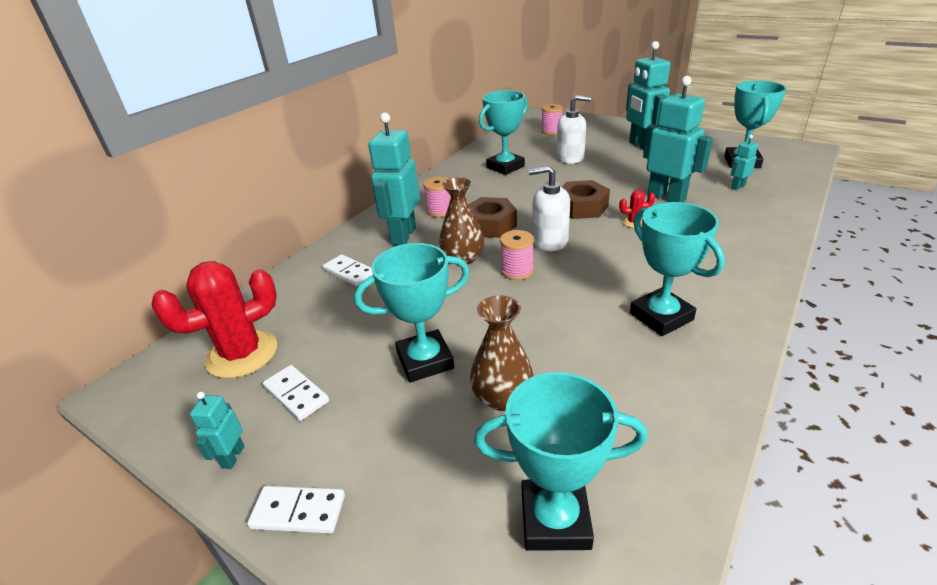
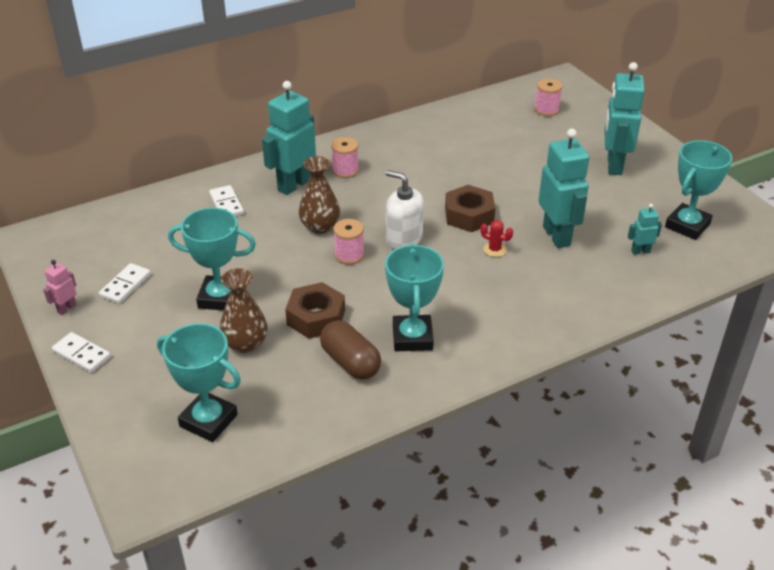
camera: 25 degrees right, 5 degrees up
(233, 457) = (67, 308): turquoise robot -> pink robot
(242, 354) = (111, 242): red cactus -> none
(296, 394) = (125, 285): white domino -> white domino turned 45 degrees clockwise
(490, 225) = (372, 202): brown nut -> brown nut (316, 317)
(505, 167) = (451, 141): turquoise trophy -> none
(570, 158) = (525, 153): white soap dispenser -> none
(634, 366) = (350, 362): none -> brown capsule

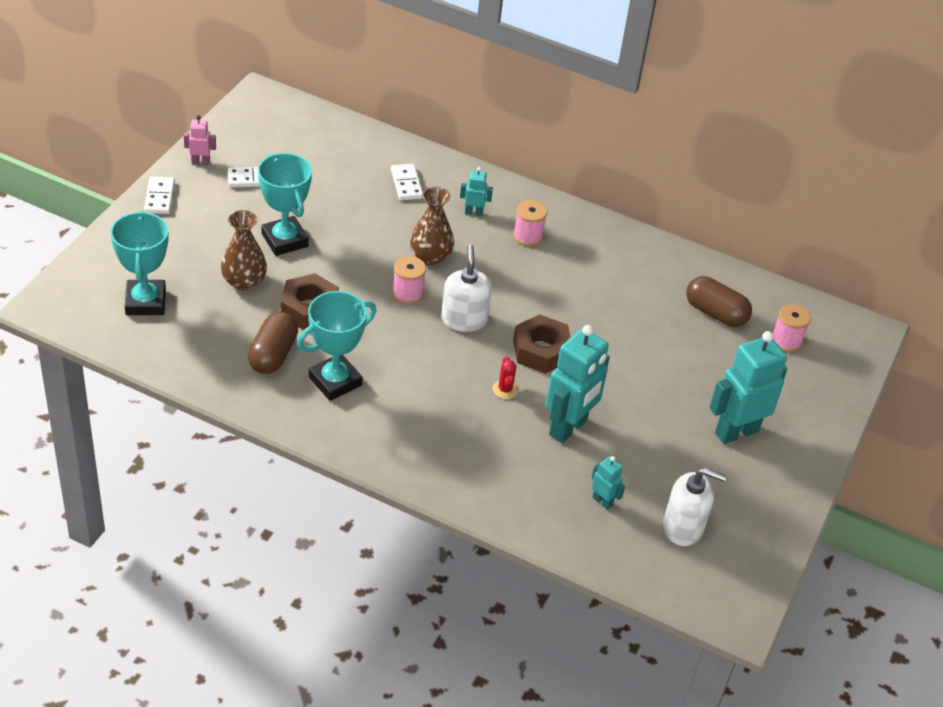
camera: 50 degrees right, 5 degrees up
(226, 204) = (406, 184): white domino -> white domino turned 45 degrees counterclockwise
(294, 185) = (473, 212): turquoise robot -> turquoise robot, size x0.47
(497, 125) = (715, 313): none -> brown capsule
(687, 225) = (683, 527): turquoise trophy -> white soap dispenser

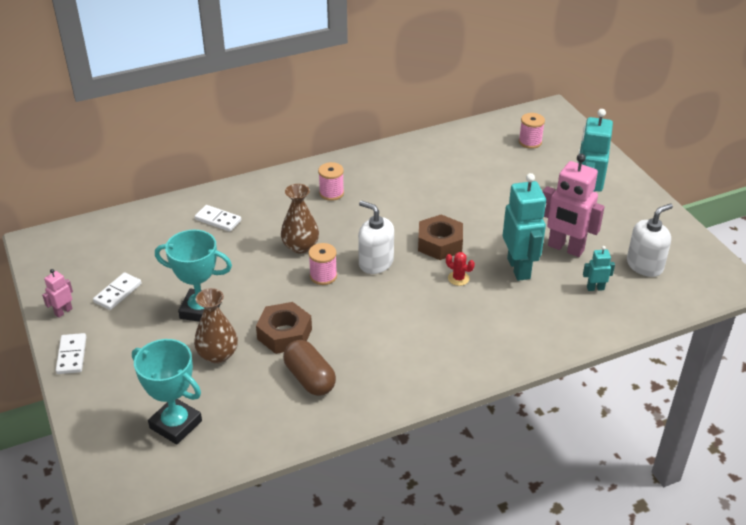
camera: 45 degrees left, 5 degrees down
(159, 197) = (72, 355): white domino -> white domino turned 45 degrees clockwise
(335, 381) = (369, 358): turquoise trophy -> none
(473, 212) = (282, 204): turquoise robot -> none
(639, 450) = (565, 248): none -> pink robot
(715, 313) = (480, 155): brown capsule -> none

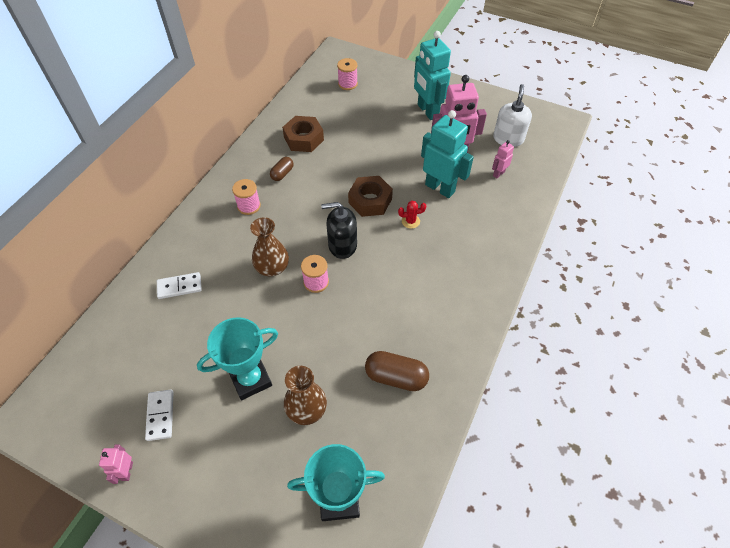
camera: 40 degrees left, 15 degrees up
(72, 355) = (181, 508): white domino -> none
(284, 334) = (338, 352): brown nut -> brown nut (303, 139)
(376, 262) = (342, 245): white soap dispenser -> black soap dispenser
(386, 184) = (282, 173): none -> brown capsule
(595, 288) = (498, 174): turquoise robot -> pink robot

